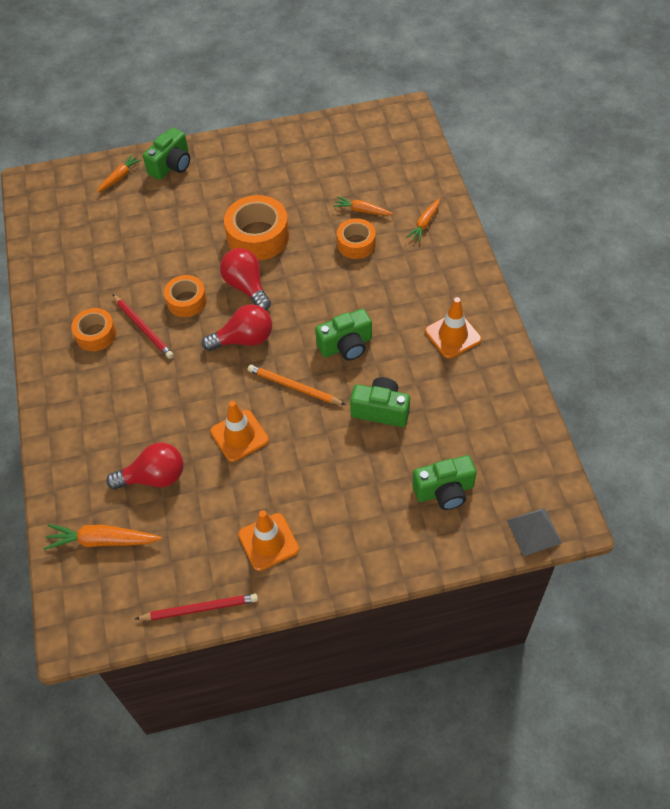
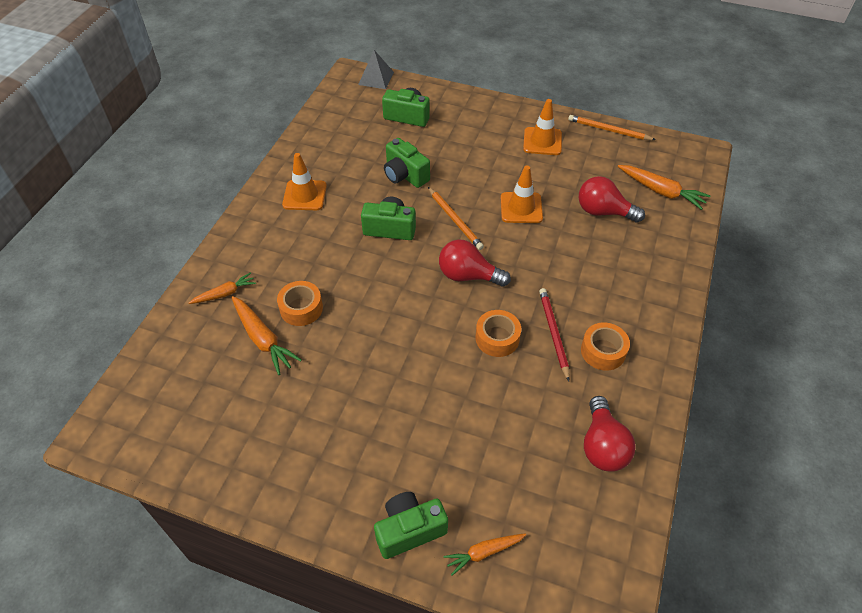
camera: 150 degrees left, 5 degrees down
(199, 608) = (608, 130): red pencil -> orange pencil
(246, 286) = (432, 322): red light bulb -> red light bulb (602, 446)
(258, 236) = (382, 369): orange tape -> none
(362, 210) = (263, 339): orange carrot -> orange carrot, size x1.58

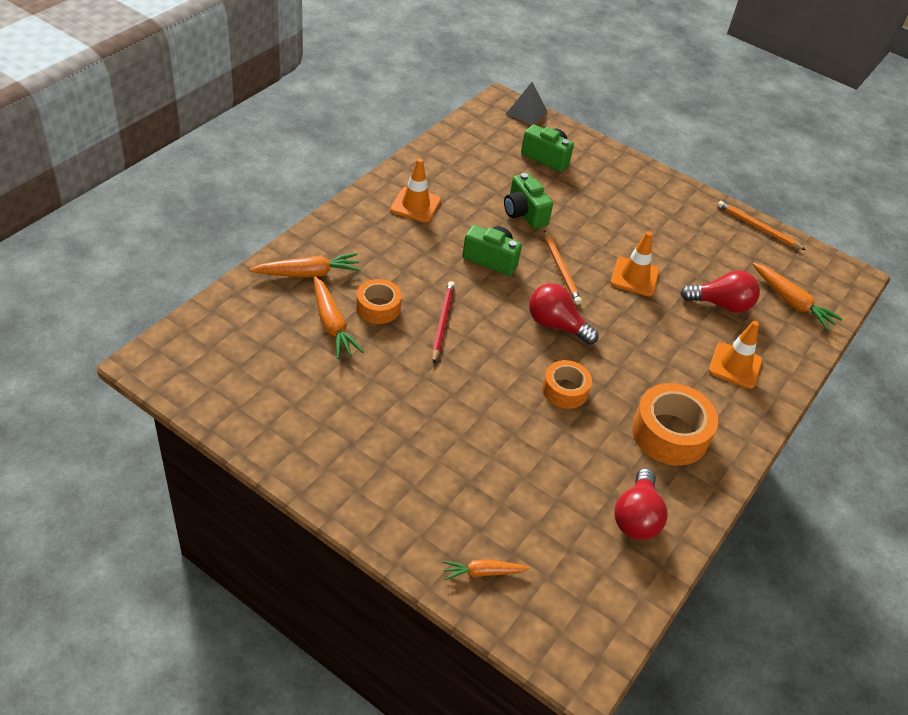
camera: 10 degrees right, 5 degrees down
(225, 293) = (308, 273): orange carrot -> orange carrot, size x1.58
(409, 530) = (418, 531): green camera -> none
(542, 141) = (681, 219): orange traffic cone -> orange traffic cone (735, 366)
(553, 333) = (624, 402): red pencil -> red pencil (442, 322)
(603, 212) = (721, 304): red light bulb -> red light bulb turned 150 degrees clockwise
(603, 351) = (670, 433): orange tape -> orange tape, size x1.63

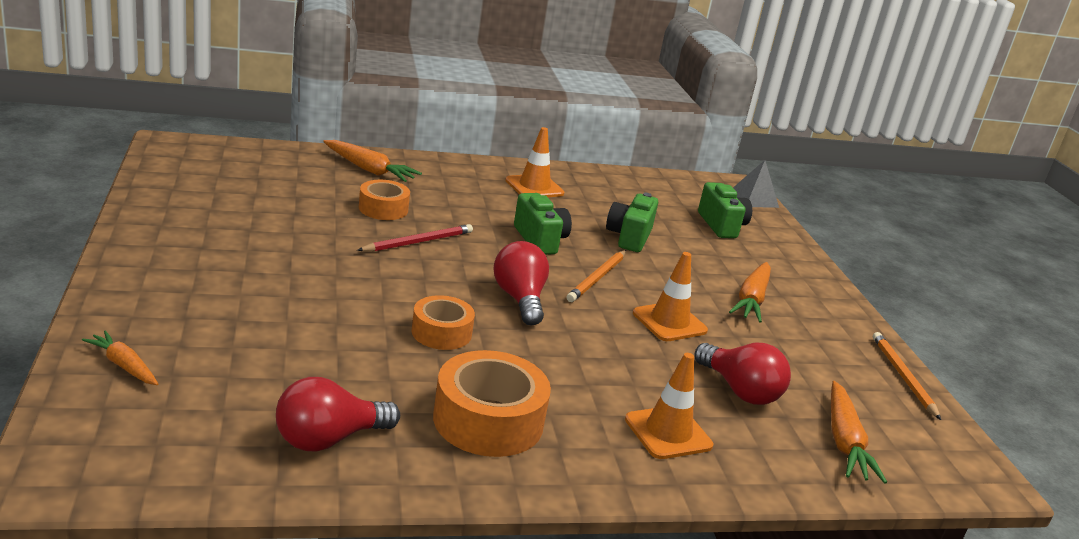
camera: 45 degrees right, 20 degrees down
(332, 324) = (329, 196): orange carrot -> orange carrot (751, 300)

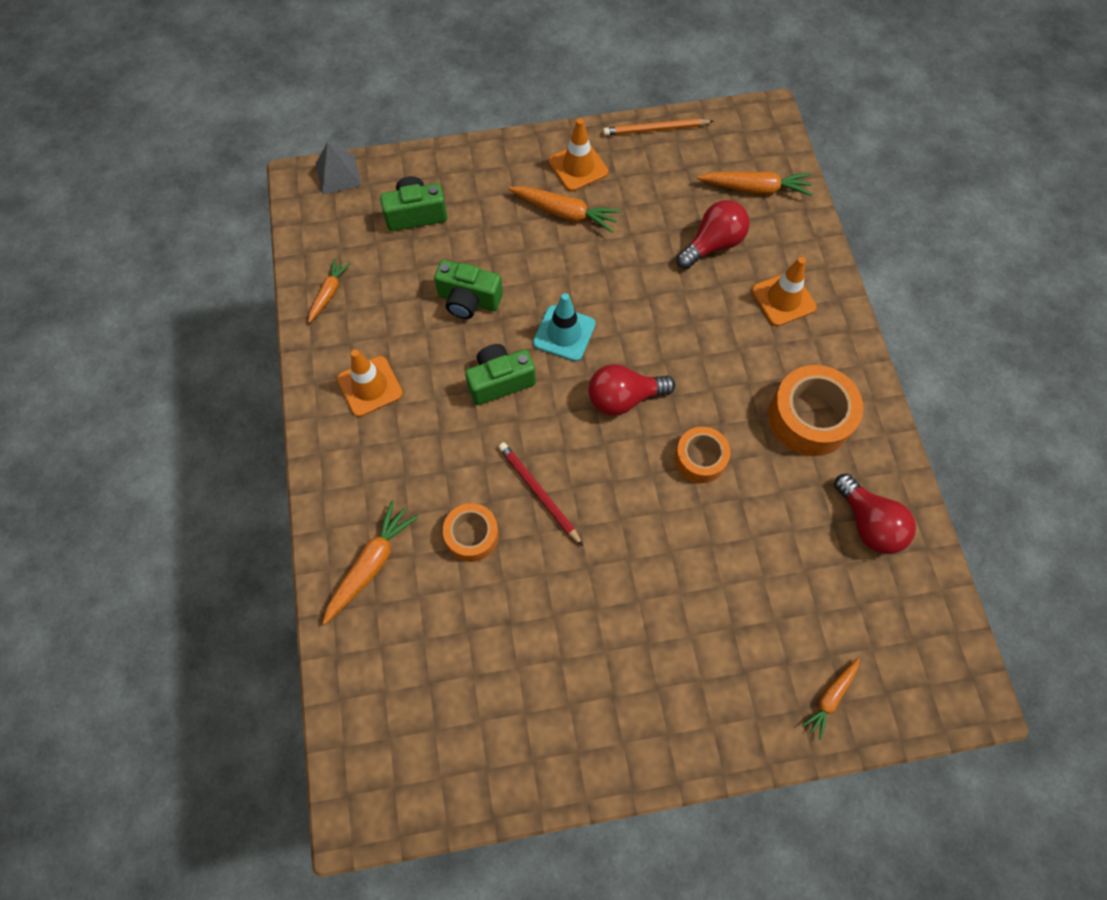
camera: 85 degrees left, 40 degrees up
(597, 278) = (564, 333): orange pencil -> turquoise traffic cone
(626, 182) = (329, 293): none -> orange carrot
(669, 322) = (625, 282): orange traffic cone -> orange traffic cone (578, 167)

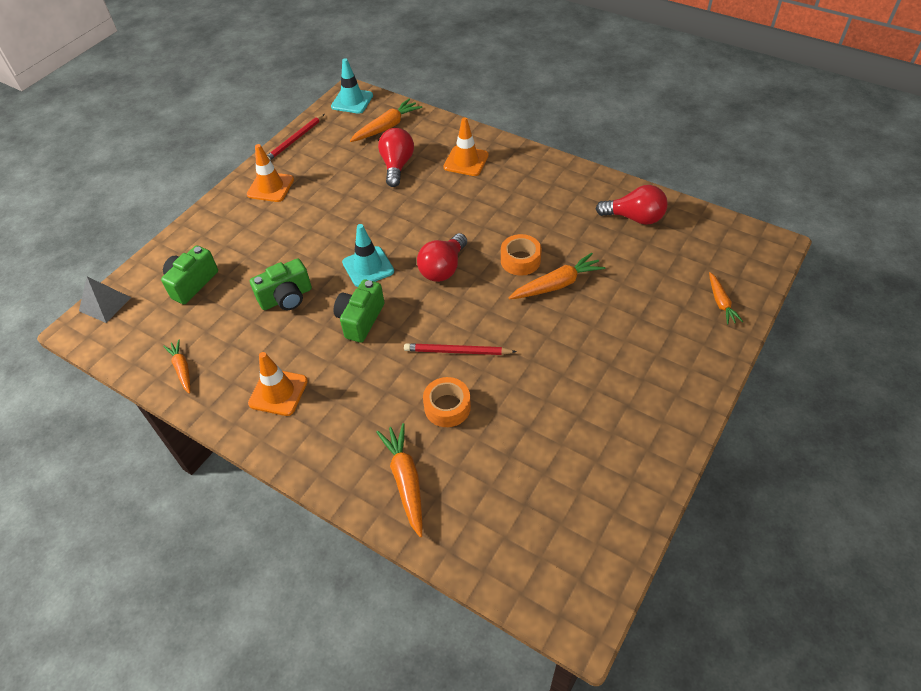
camera: 45 degrees left, 15 degrees down
(565, 213) = (291, 213): orange carrot -> orange carrot (557, 284)
(655, 129) = (295, 140): orange pencil -> red pencil
(758, 126) = (352, 101): none -> turquoise traffic cone
(809, 418) = (548, 199): orange tape -> none

